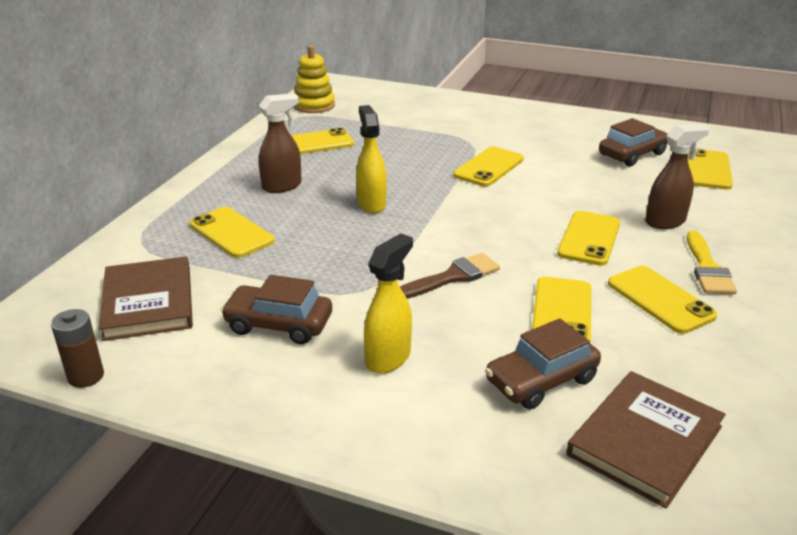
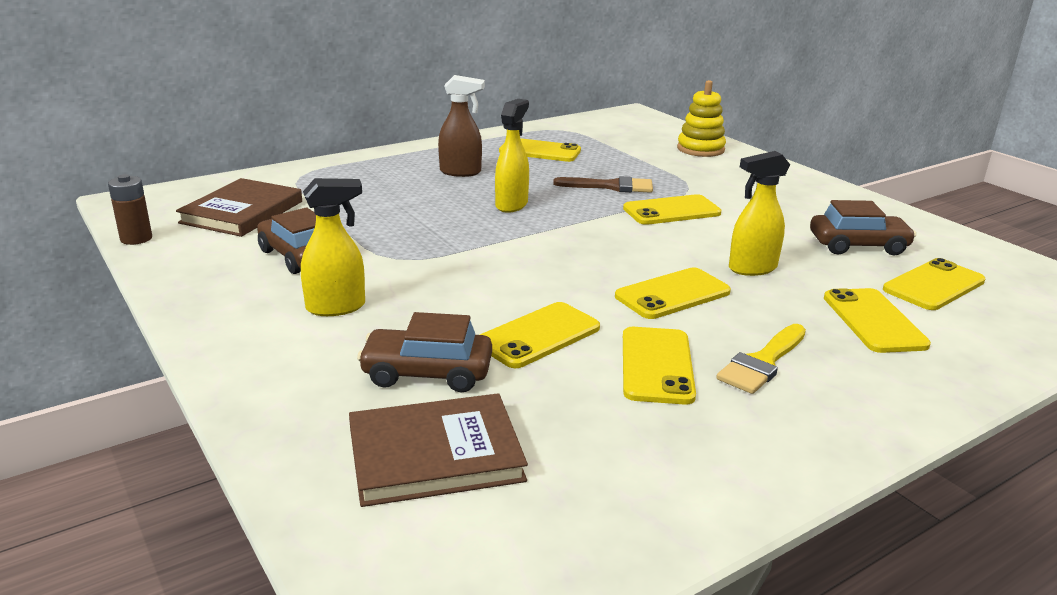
camera: 35 degrees right, 5 degrees down
(231, 233) = (369, 190): yellow phone -> yellow phone (873, 321)
(314, 105) = (588, 125): yellow stacking toy -> yellow stacking toy (700, 149)
(452, 277) = (486, 276): brown brush -> brown brush (610, 186)
(602, 197) = (752, 268): none -> yellow spray bottle
(665, 222) = (788, 310): brown spray bottle -> none

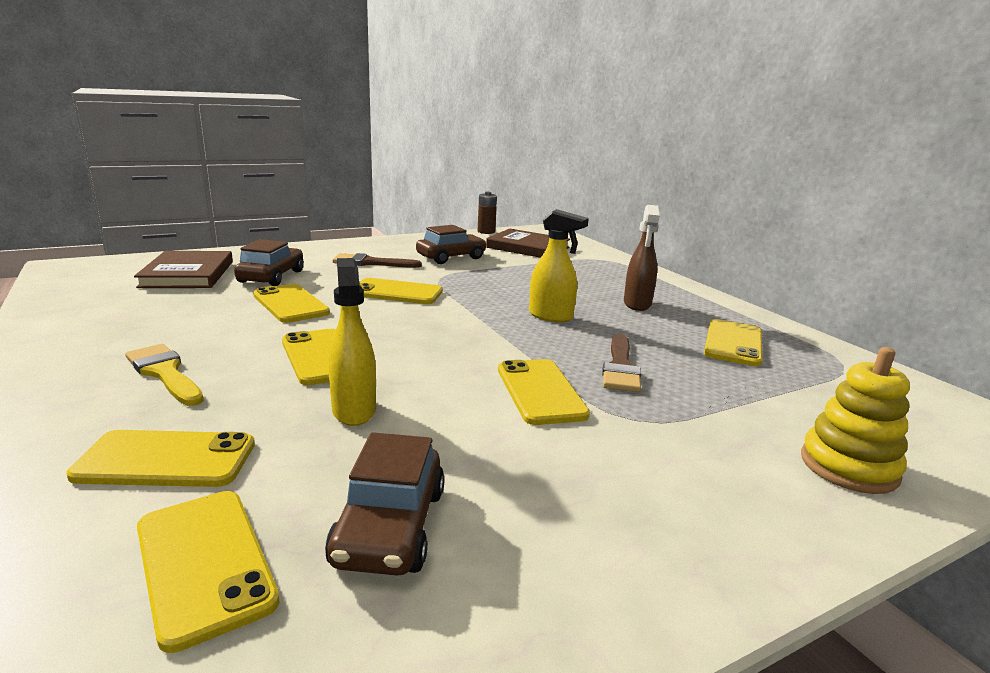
camera: 95 degrees right, 5 degrees down
(336, 307) = (371, 263): yellow spray bottle -> brown brush
(657, 365) = (209, 333): yellow phone -> yellow phone (397, 292)

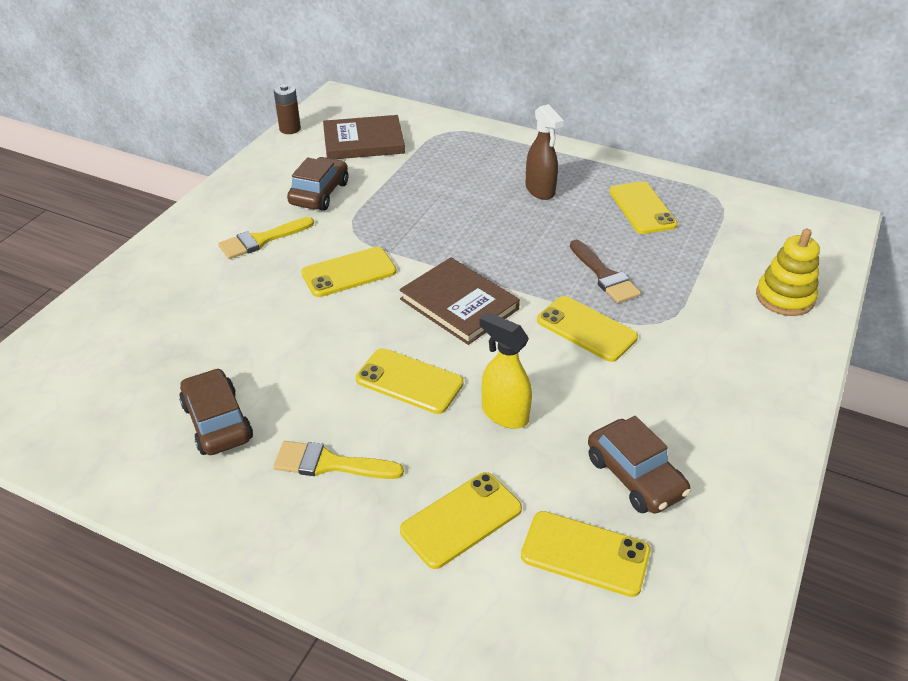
camera: 35 degrees left, 20 degrees up
(188, 274) = (120, 350): brown book -> brown book (459, 304)
(271, 276) = (206, 310): brown car -> brown car (217, 422)
(290, 304) = (288, 337): yellow phone -> none
(371, 263) = (262, 240): brown brush -> yellow brush
(551, 316) = (501, 241): yellow spray bottle -> none

